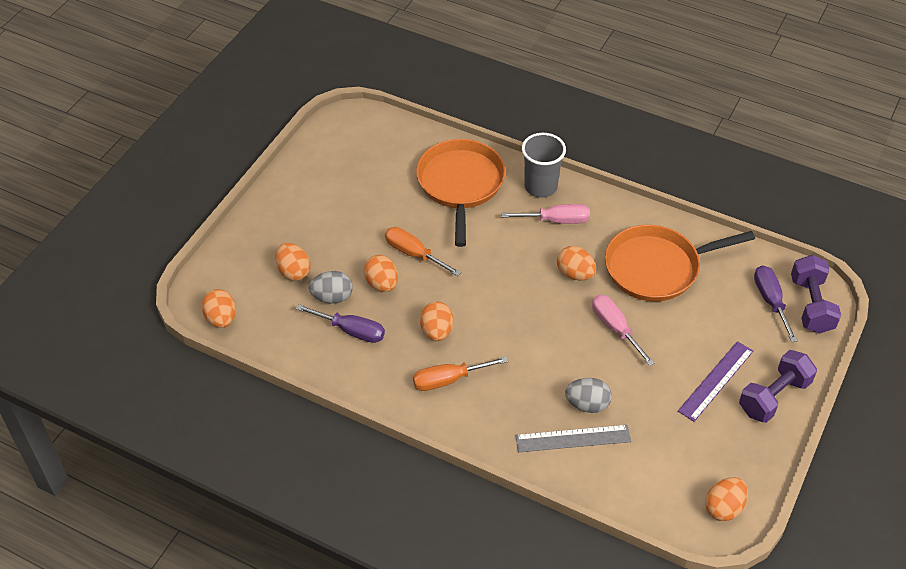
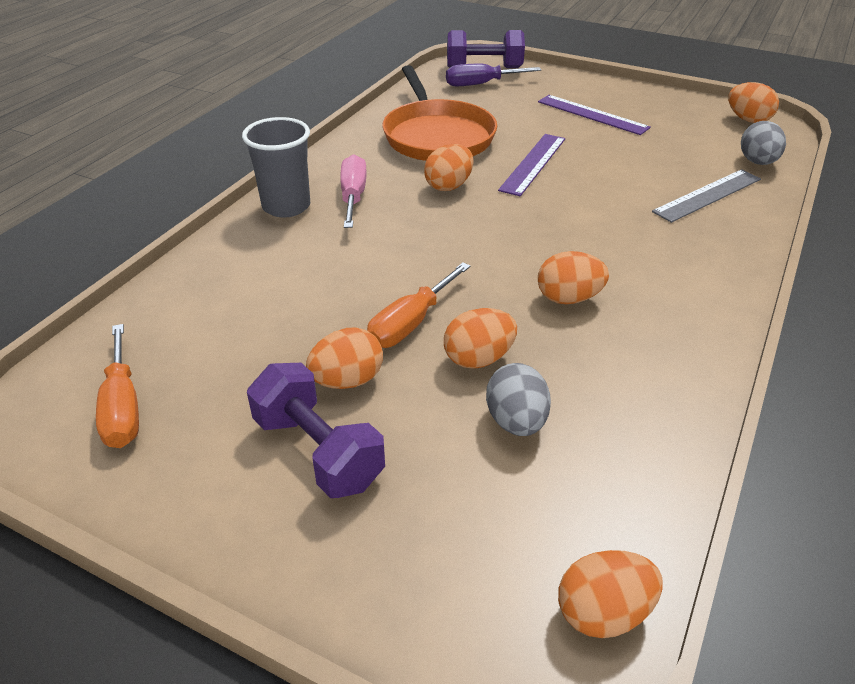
camera: 90 degrees left, 10 degrees down
(294, 271) = (455, 484): orange egg -> orange egg (347, 380)
(351, 331) = (589, 393): purple screwdriver -> none
(448, 380) = (655, 287): orange screwdriver -> orange screwdriver (122, 407)
(460, 184) = (262, 276): orange pan -> none
(573, 438) = (707, 195): grey ruler -> grey ruler turned 60 degrees clockwise
(587, 404) = (653, 185): grey egg -> grey egg (757, 162)
(615, 328) = (533, 164): pink screwdriver -> purple ruler
(774, 397) = (602, 90): purple dumbbell -> purple dumbbell (318, 451)

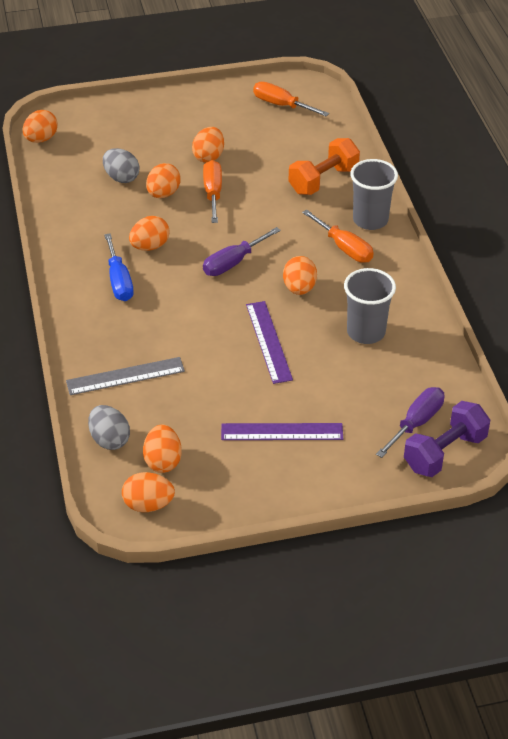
camera: 140 degrees right, 5 degrees up
(260, 268) = (323, 180): none -> orange dumbbell
(318, 451) = (187, 130): purple dumbbell -> none
(353, 196) = (344, 248): pink screwdriver -> orange screwdriver
(437, 136) = (366, 332): orange pan -> grey cup
(486, 236) = (233, 262): none -> purple screwdriver
(645, 278) = (119, 281): none -> blue screwdriver
(707, 195) = (125, 376): grey ruler -> grey ruler turned 60 degrees clockwise
(715, 135) = (163, 461): none -> orange egg

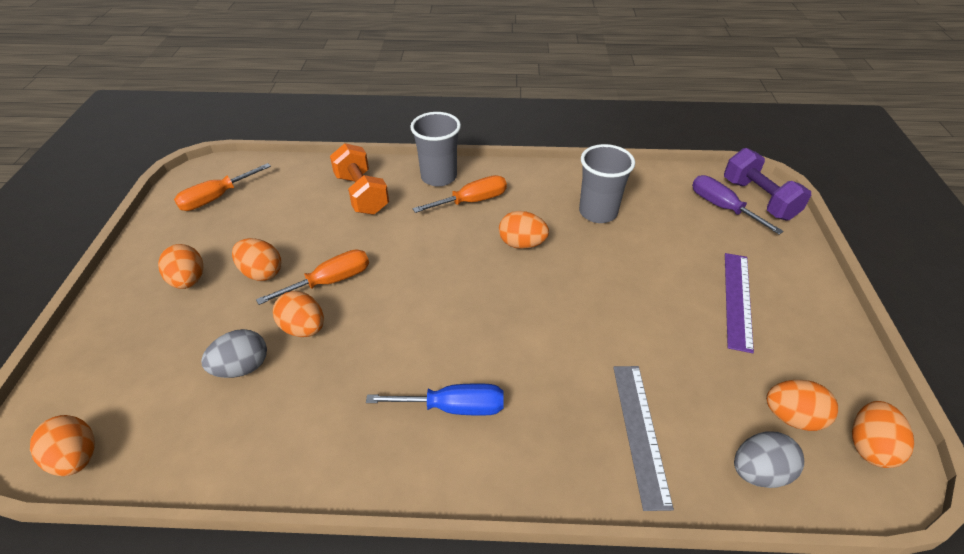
camera: 75 degrees left, 0 degrees up
(150, 246) = (398, 361): orange egg -> orange egg (188, 280)
(213, 193) = (330, 281): orange screwdriver -> orange screwdriver turned 135 degrees clockwise
(233, 262) = (461, 287): purple screwdriver -> none
(268, 341) = (599, 283): purple ruler -> none

